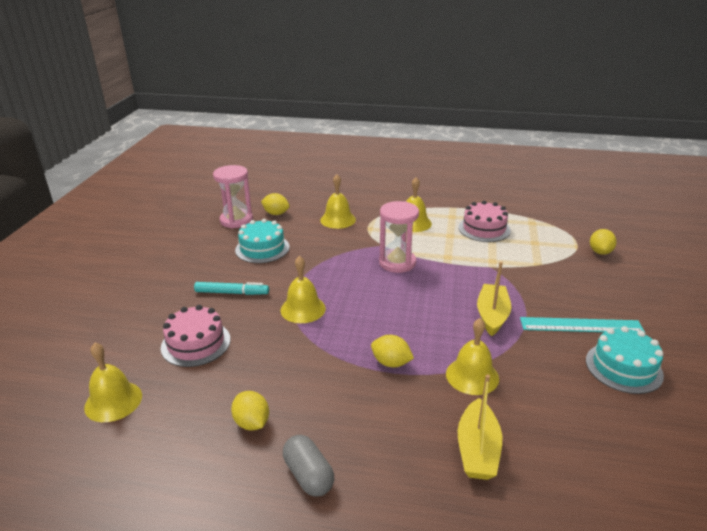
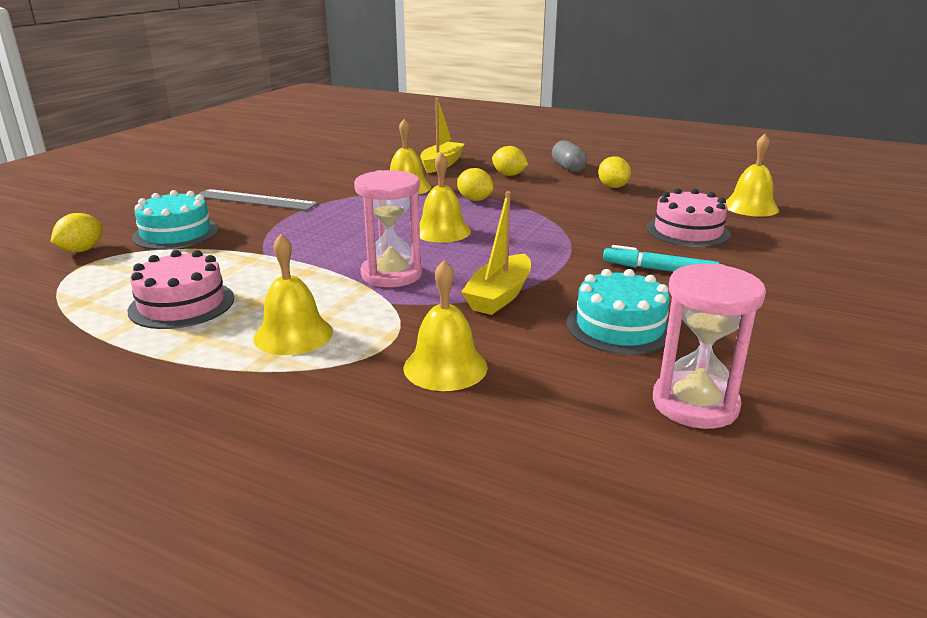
camera: 165 degrees left, 5 degrees down
(276, 213) = (592, 409): yellow lemon -> yellow lemon (509, 175)
(303, 309) = (556, 243): yellow bell -> yellow bell (442, 231)
(492, 315) = (334, 215): yellow boat -> yellow boat (499, 296)
(581, 325) = (255, 200): turquoise ruler -> grey ruler
(623, 367) = (270, 178): turquoise cake -> turquoise cake (176, 233)

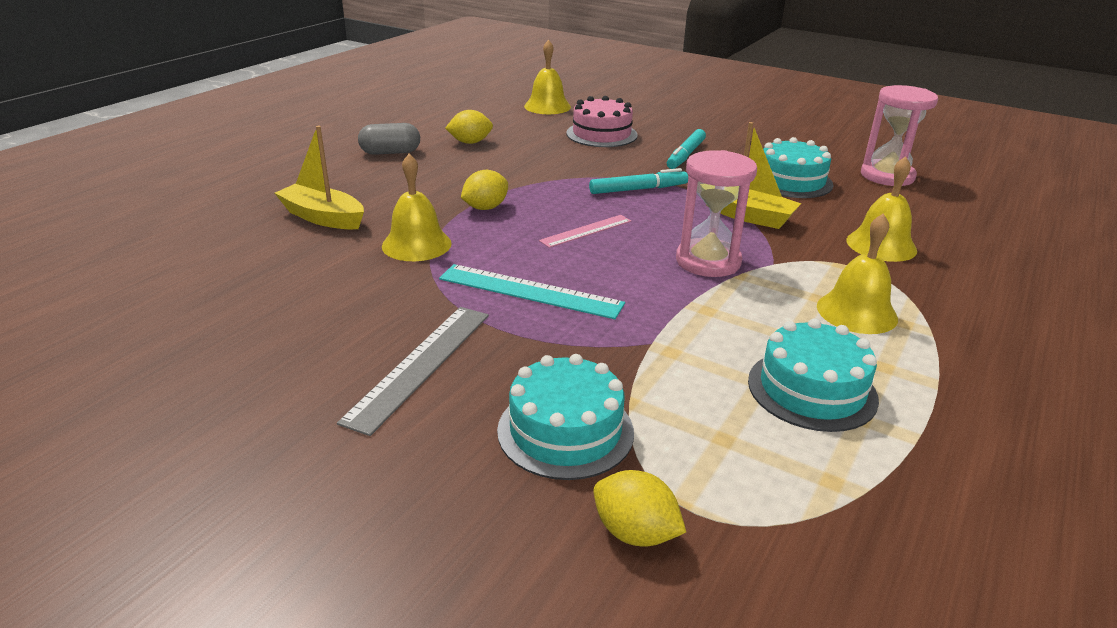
camera: 85 degrees left, 5 degrees up
(182, 304) = (812, 389): pink cake -> turquoise cake
(339, 219) = (530, 291): none -> turquoise ruler
(442, 231) = (586, 231): yellow bell -> pink ruler
(509, 175) = (399, 183): yellow lemon -> none
(543, 248) = (638, 189): none -> turquoise marker

